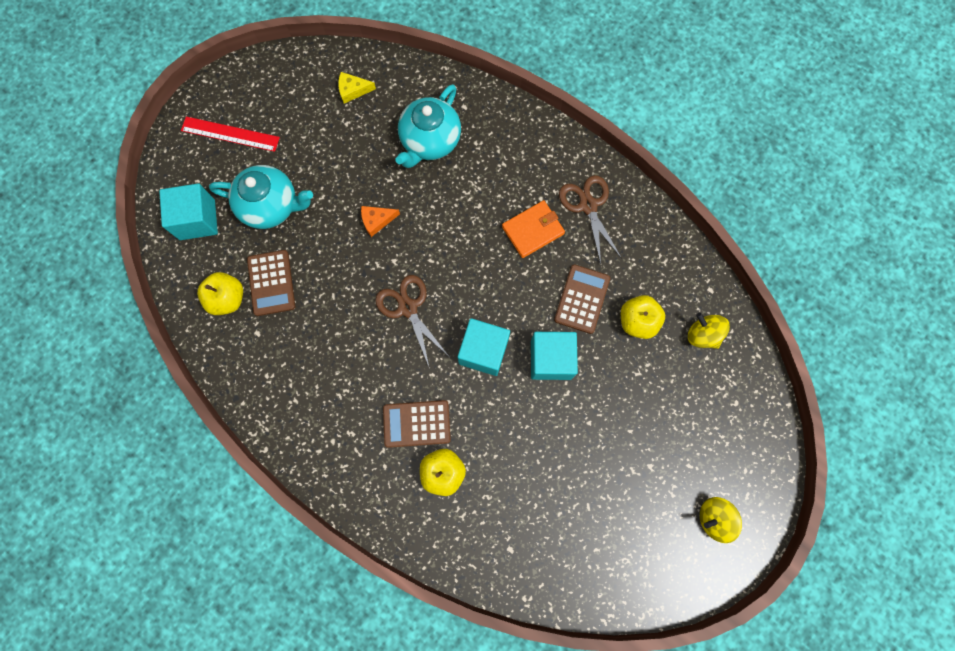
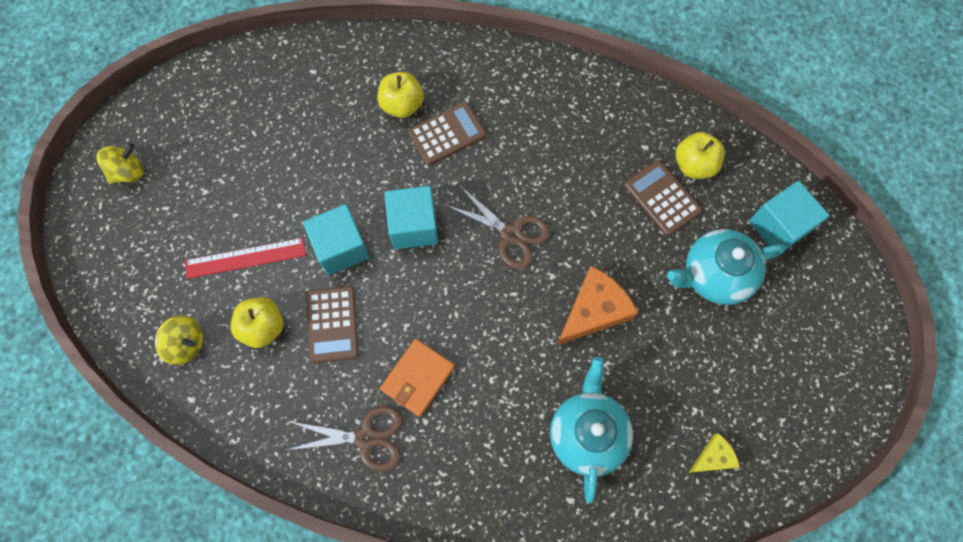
camera: 155 degrees right, 5 degrees down
(230, 134) = (813, 335): red ruler -> red ruler (245, 258)
(377, 221) = (594, 310): orange cheese -> orange cheese, size x1.83
(588, 205) = (366, 438): brown scissors -> brown scissors turned 45 degrees counterclockwise

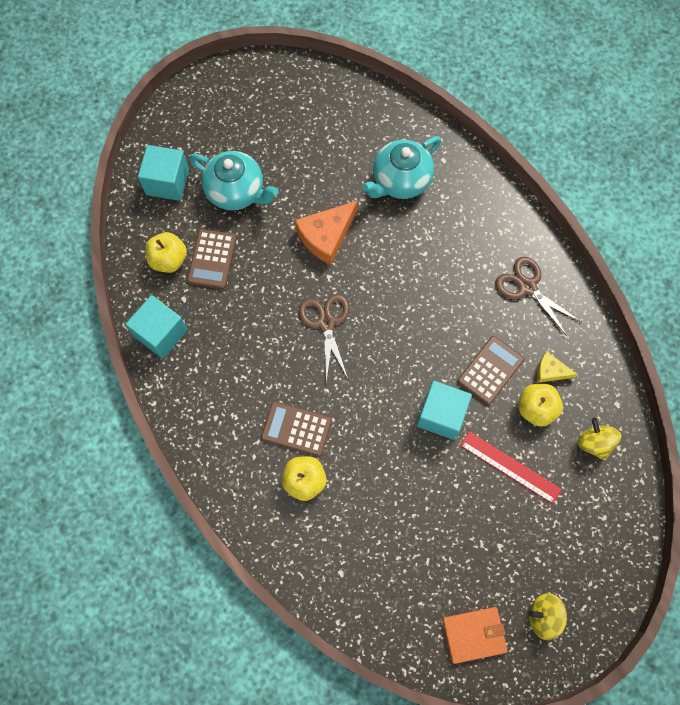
camera: 135 degrees left, 0 degrees up
(413, 226) = (381, 385): turquoise cube -> turquoise cube (161, 333)
(418, 378) = (467, 292): orange wallet -> orange wallet (474, 634)
(594, 310) = (326, 236): orange cheese -> orange cheese turned 45 degrees counterclockwise
(713, 457) = (347, 113): yellow cheese -> yellow cheese (550, 371)

